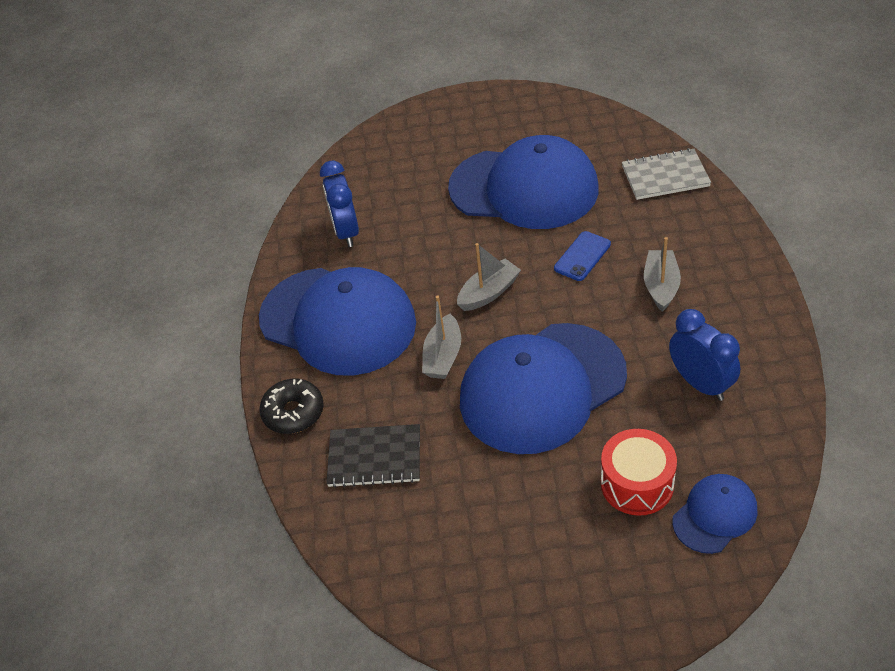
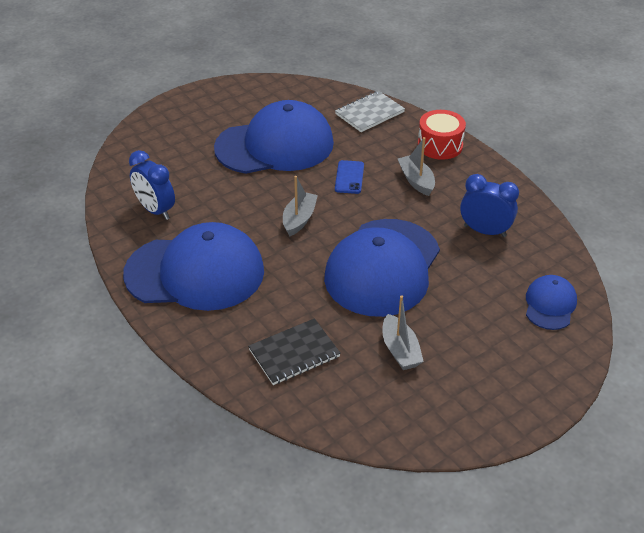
camera: 35 degrees left, 5 degrees down
(293, 412) = (206, 346): black donut -> none
(443, 356) = (296, 270): grey boat -> grey boat (400, 350)
(637, 484) = (489, 304): red drum -> red drum (440, 145)

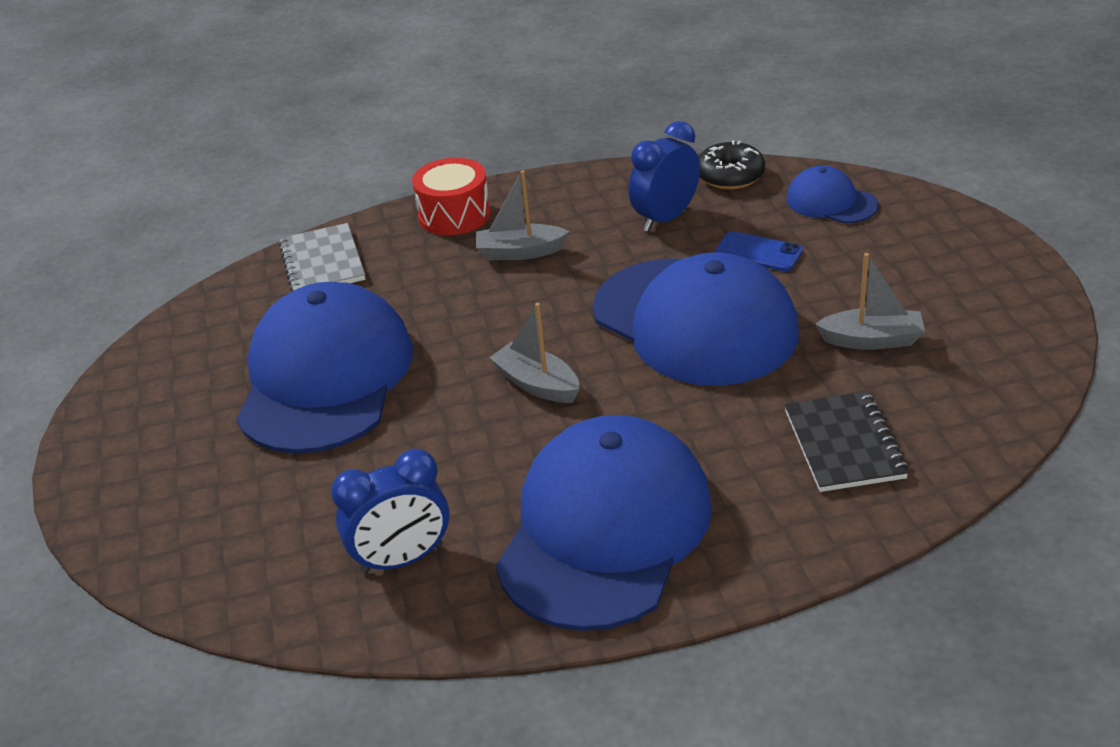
camera: 65 degrees left, 5 degrees down
(349, 177) = (468, 313): blue phone -> blue phone (758, 252)
(553, 249) = (730, 176): none -> black donut

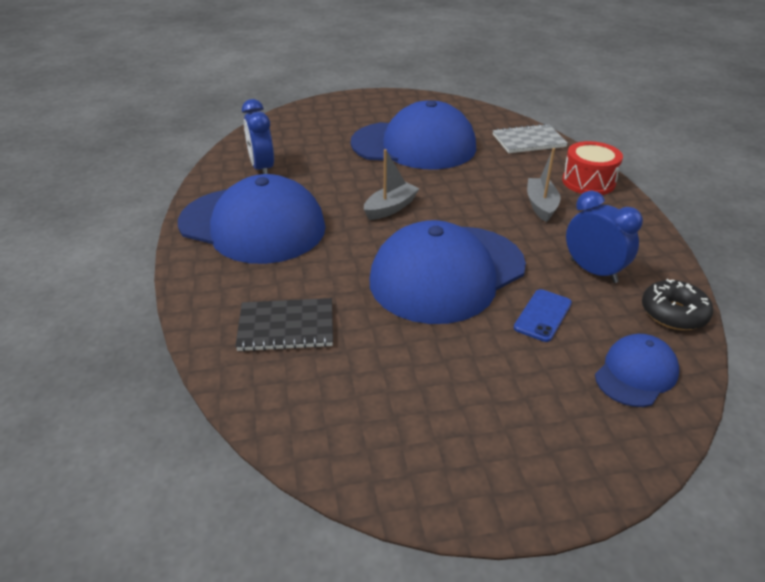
camera: 90 degrees right, 0 degrees up
(872, 340) = (407, 363): grey boat -> none

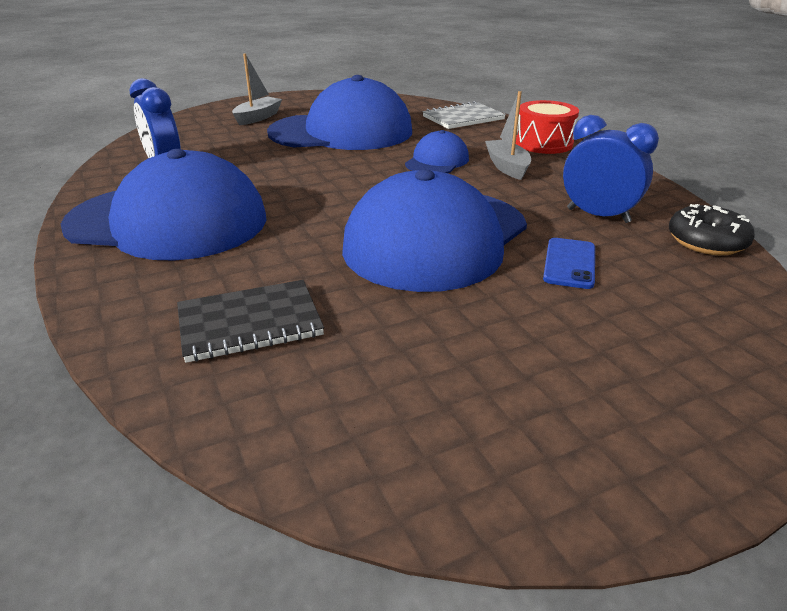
camera: 15 degrees left, 5 degrees down
(390, 208) = (339, 186): grey boat -> grey boat (258, 118)
(636, 373) = (709, 304): blue cap -> blue cap (437, 161)

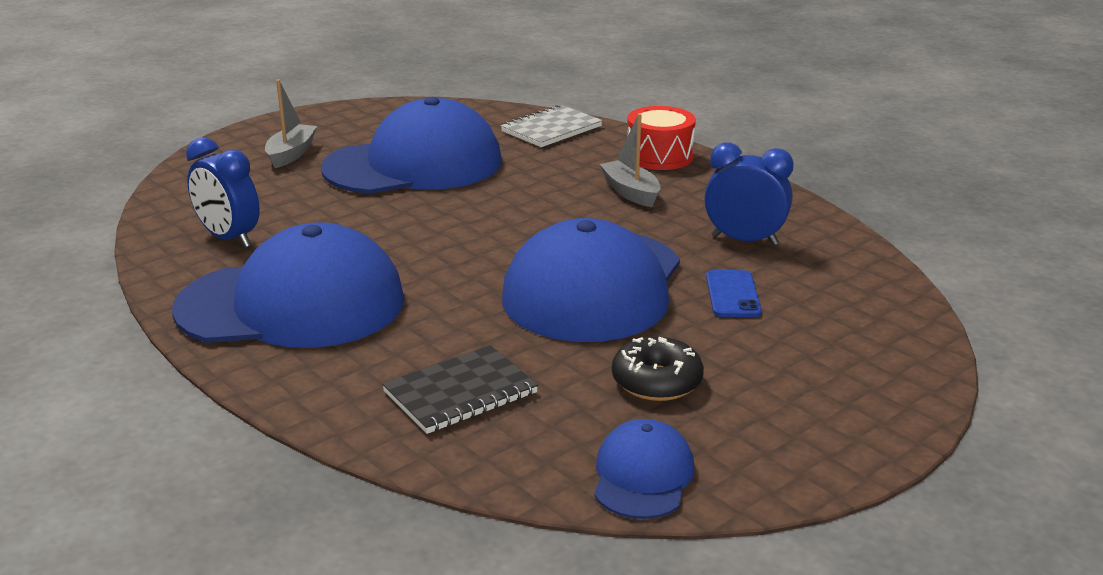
camera: 15 degrees left, 5 degrees down
(437, 161) = (549, 193): blue cap -> blue cap (642, 476)
(706, 241) = (852, 255): black donut -> black donut (656, 381)

